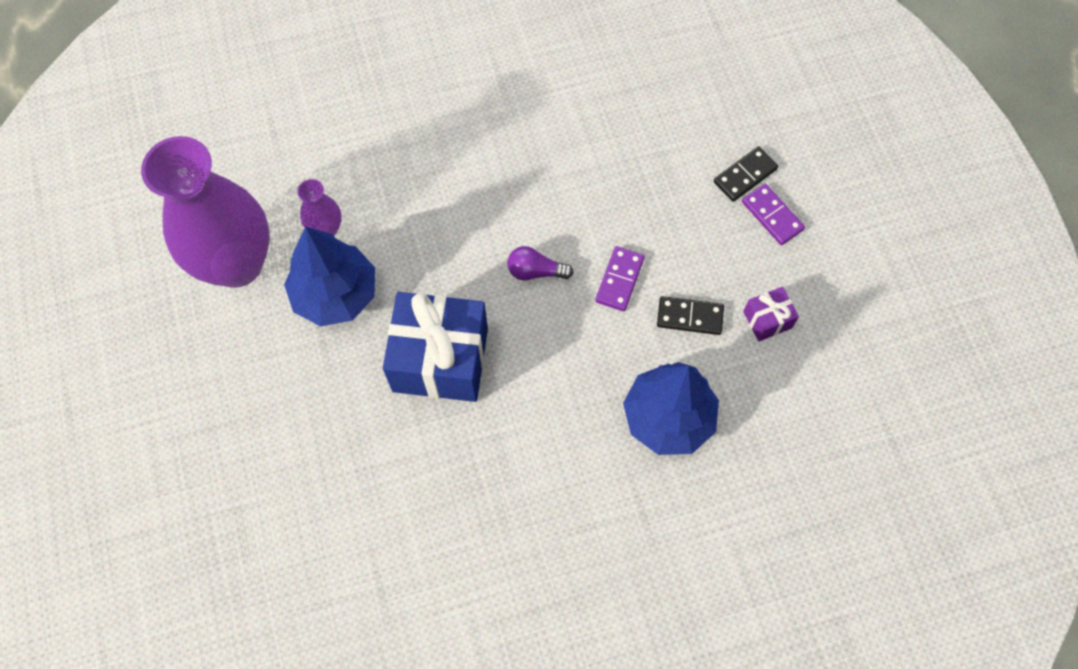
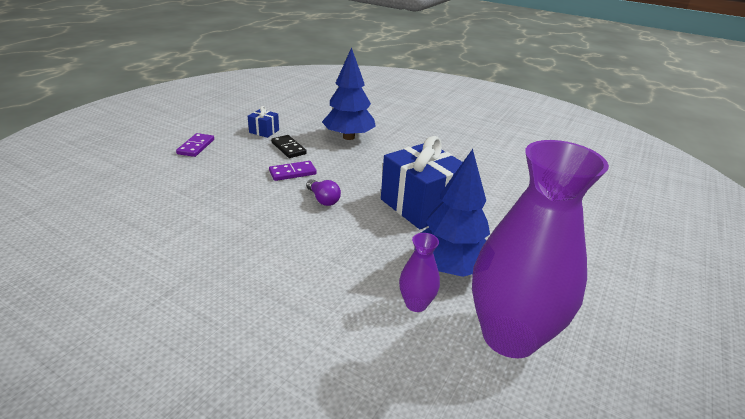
camera: 135 degrees left, 35 degrees down
(745, 175) = (174, 161): black domino -> none
(767, 320) = (264, 131): purple gift -> blue gift

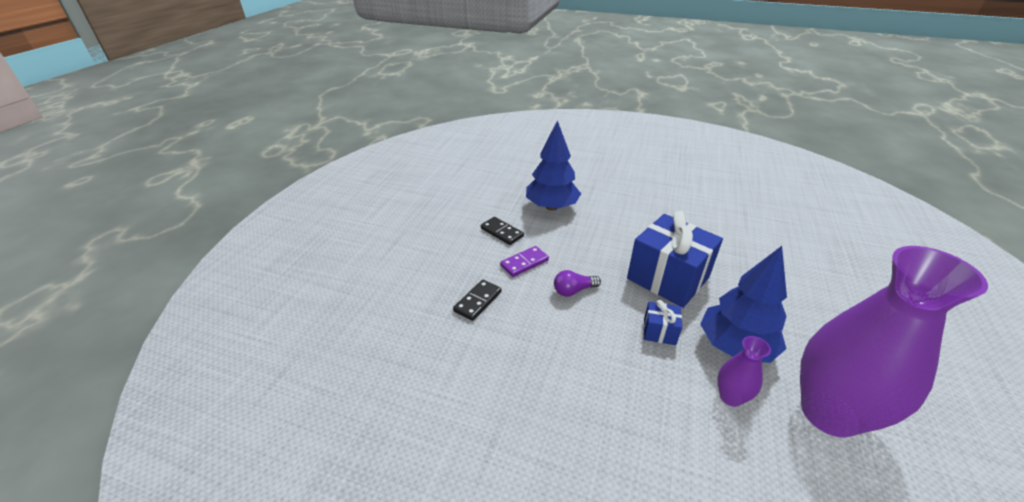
camera: 10 degrees left, 5 degrees up
(196, 147) = (407, 249): purple domino -> none
(230, 193) = (478, 301): none -> black domino
(264, 131) = (464, 215): blue gift -> blue gift (659, 331)
(323, 199) = (573, 290): purple light bulb -> purple light bulb turned 120 degrees clockwise

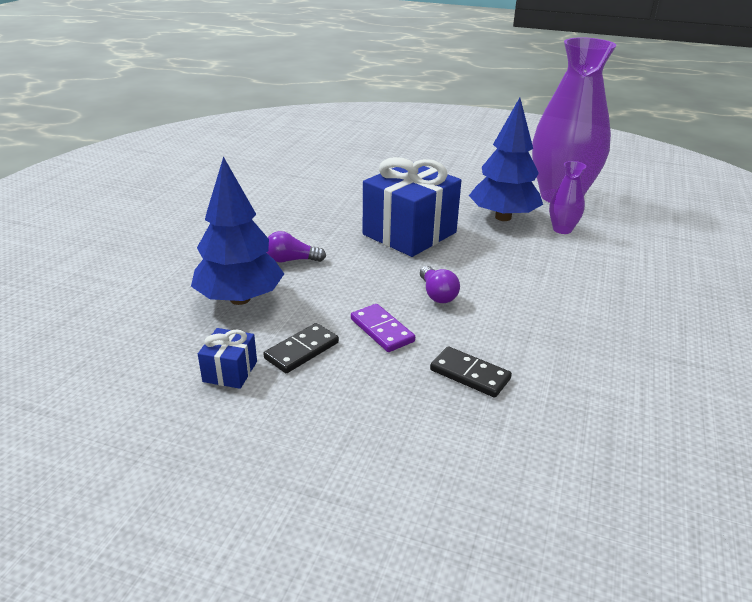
camera: 90 degrees left, 5 degrees down
(603, 222) = (291, 260): none -> purple light bulb
(659, 331) = (493, 249): blue gift -> blue gift (230, 371)

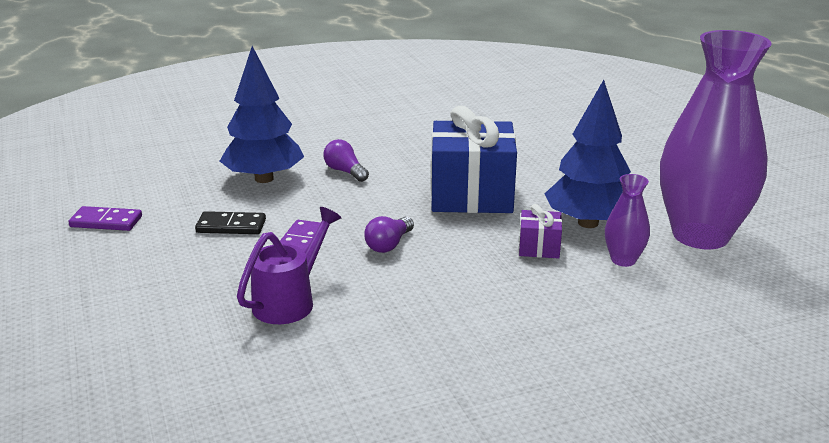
camera: 50 degrees right, 5 degrees down
(177, 420) = (106, 221): none -> purple domino
(230, 371) = (175, 214): blue gift -> none
(470, 374) = (289, 301): black domino -> purple watering can
(514, 246) = (539, 248): none -> purple gift

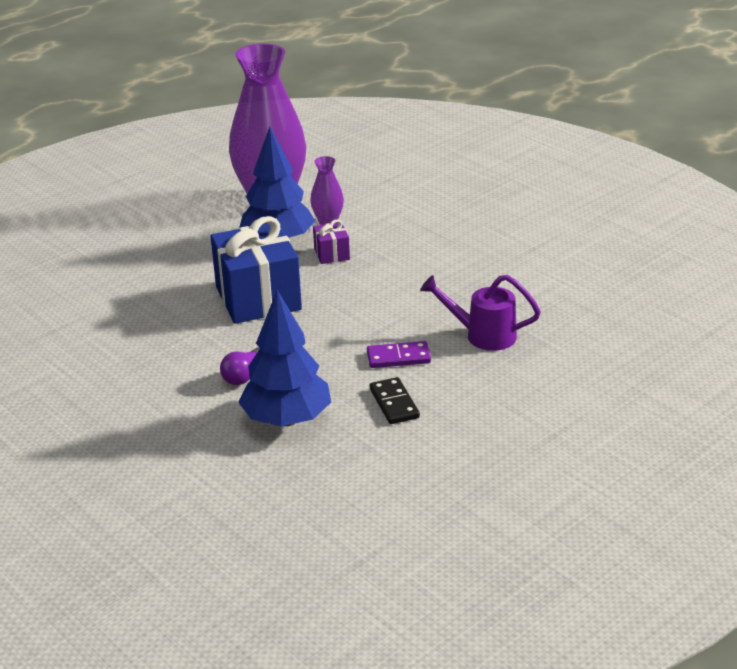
camera: 110 degrees left, 5 degrees up
(106, 221) = (436, 482): purple domino -> none
(389, 245) = (371, 316): purple light bulb -> none

